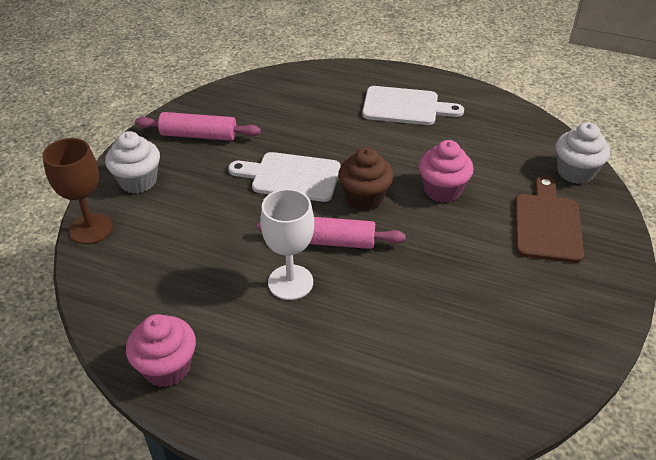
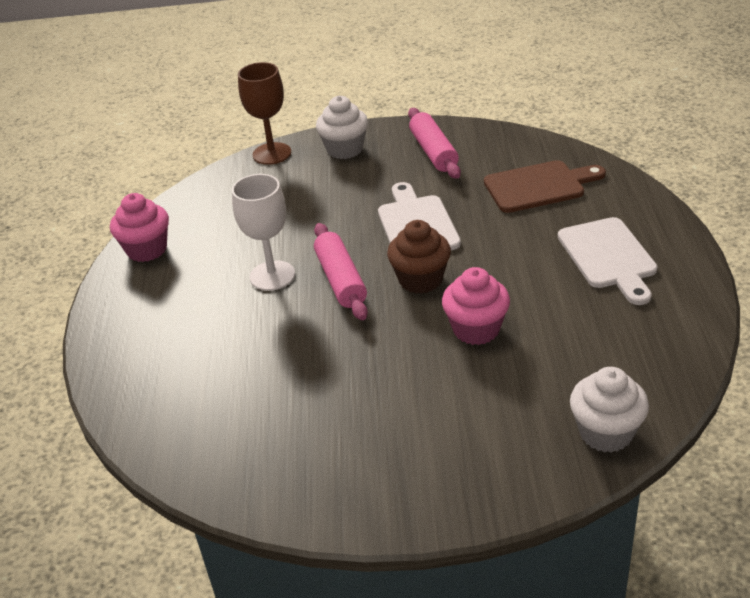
camera: 70 degrees right, 5 degrees down
(547, 224) = (479, 428): brown cutting board -> brown cutting board (539, 186)

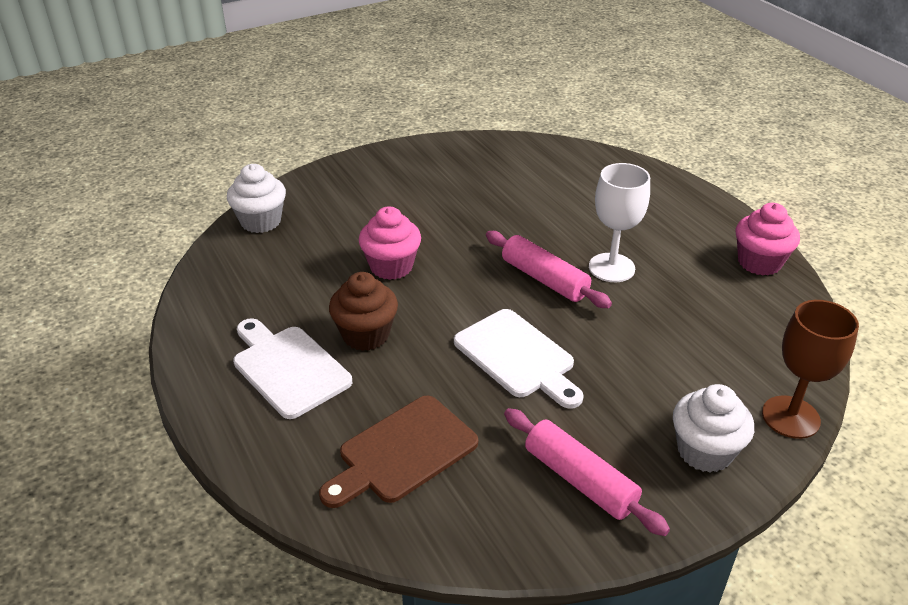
camera: 150 degrees right, 0 degrees up
(420, 280) = (469, 297): brown cupcake -> brown cupcake (366, 335)

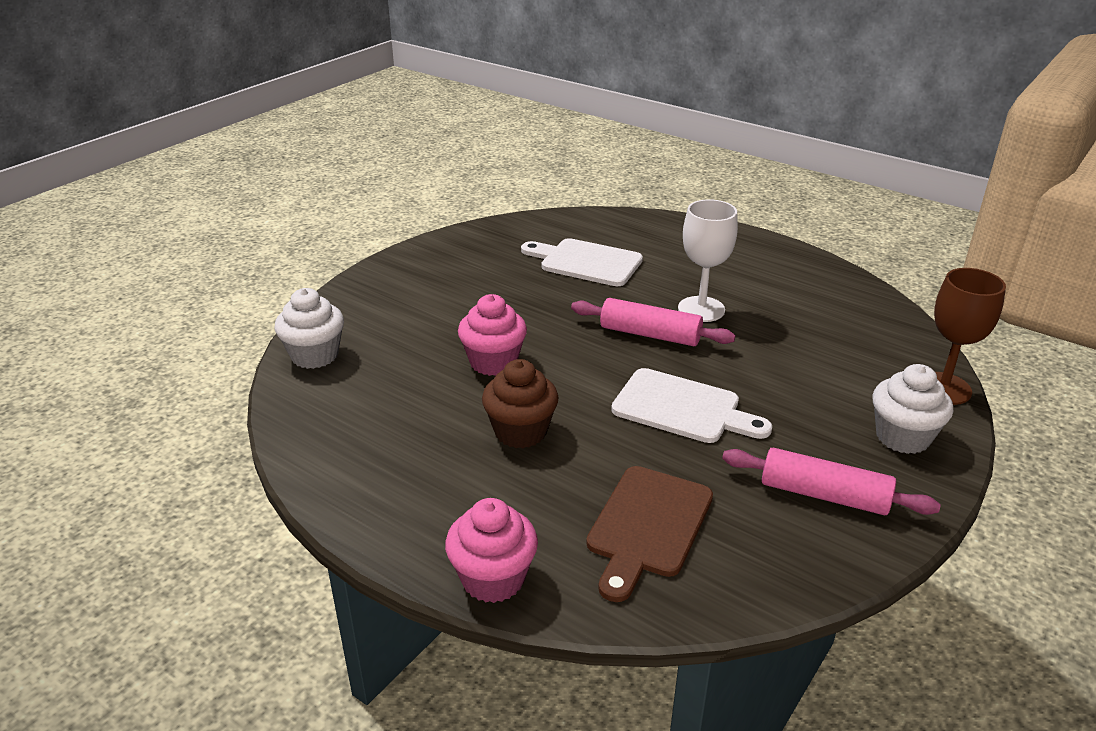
camera: 25 degrees left, 5 degrees down
(288, 368) = (465, 487): white cutting board -> white cutting board (586, 262)
(759, 262) = (818, 274): pink cupcake -> pink cupcake (493, 579)

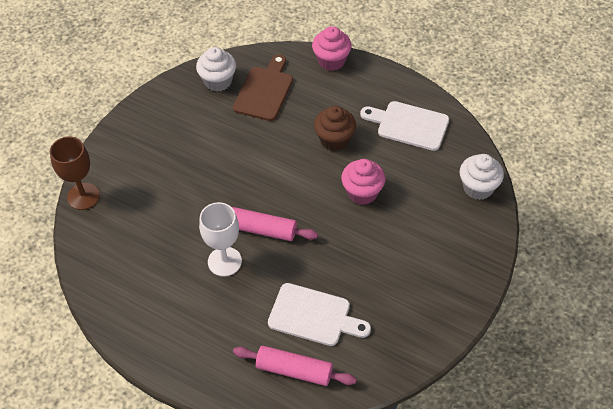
camera: 175 degrees right, 20 degrees up
(683, 408) = (244, 165): white cutting board -> white cutting board (409, 125)
(824, 495) = (177, 115): pink rolling pin -> pink rolling pin (294, 370)
(902, 437) = (123, 156): white cupcake -> white cupcake (218, 81)

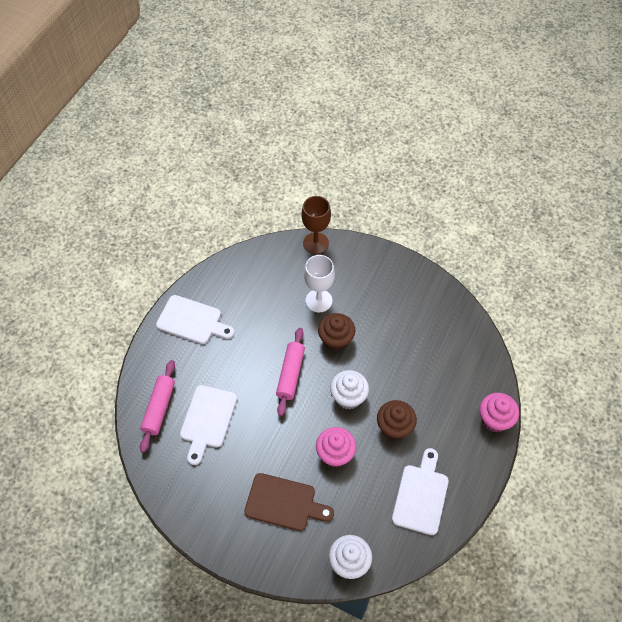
camera: 85 degrees right, 5 degrees up
(172, 334) = (192, 321): none -> white cutting board
(218, 81) = (452, 324): white cupcake -> white cupcake (348, 397)
(223, 184) = (336, 340): none -> brown cupcake
(224, 261) = (258, 349): white goblet -> white goblet (318, 300)
(264, 91) = (446, 363): brown cutting board -> brown cutting board (284, 503)

